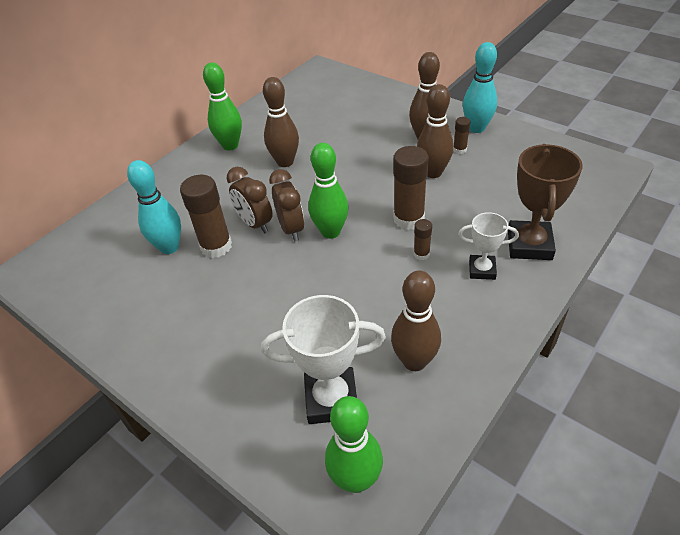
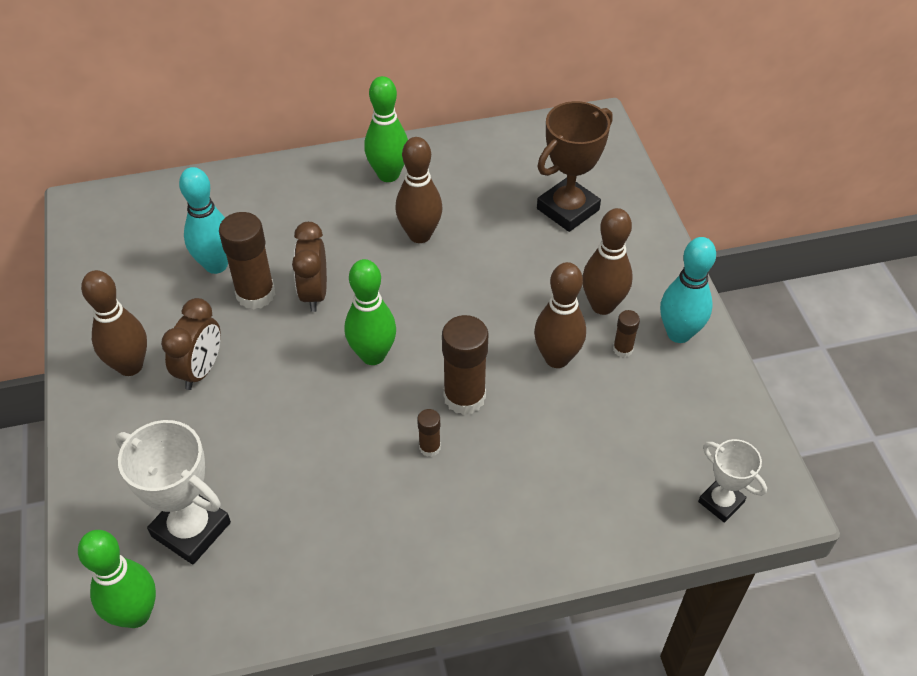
camera: 35 degrees right, 5 degrees up
(291, 229) = (340, 324): brown clock -> brown clock (201, 370)
(414, 361) = (295, 552): brown bowling pin -> brown bowling pin (130, 366)
(482, 270) = (467, 511): white trophy -> white trophy (721, 502)
(529, 245) = (550, 522): brown trophy -> brown trophy (568, 209)

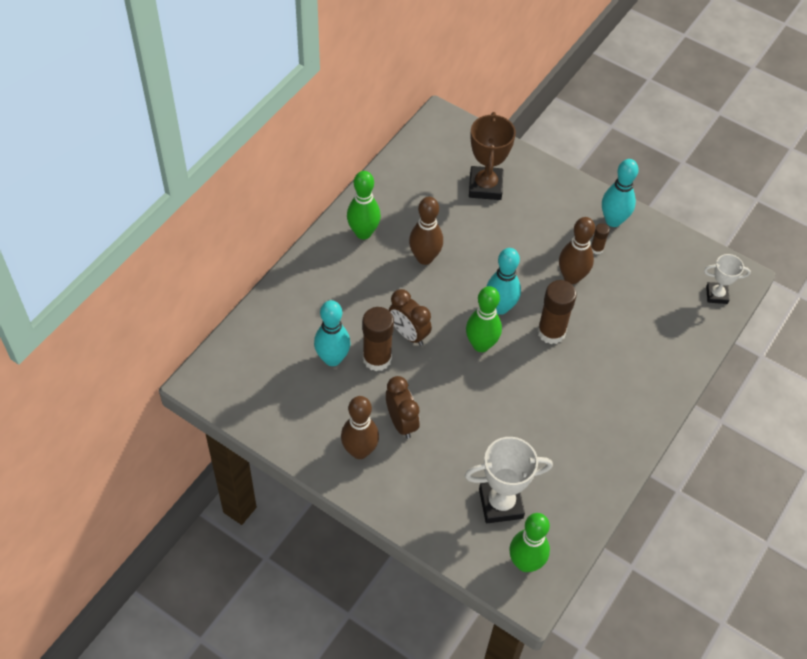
camera: 45 degrees left, 5 degrees up
(429, 447) = (564, 371): brown glue stick -> none
(439, 333) = (500, 307): none -> turquoise bowling pin
(602, 305) = (562, 231): brown bowling pin -> none

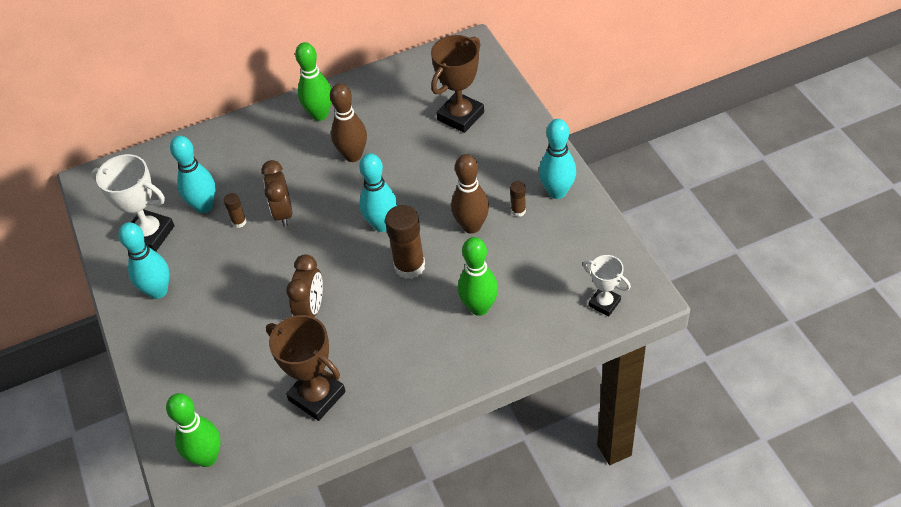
camera: 40 degrees right, 5 degrees down
(359, 451) = (158, 291): brown bowling pin -> turquoise bowling pin
(377, 358) = (239, 222): brown glue stick -> brown glue stick, size x0.49
(401, 423) = (211, 284): brown clock -> brown clock (311, 309)
(481, 345) = (336, 249): green bowling pin -> green bowling pin (479, 307)
(501, 503) = (232, 394): white trophy -> white trophy (150, 234)
(568, 470) = (317, 396): none -> brown trophy

